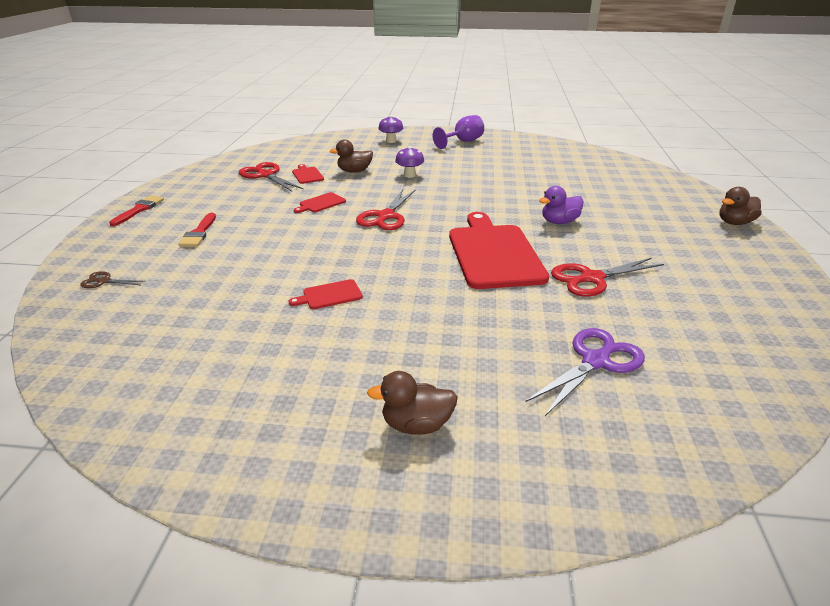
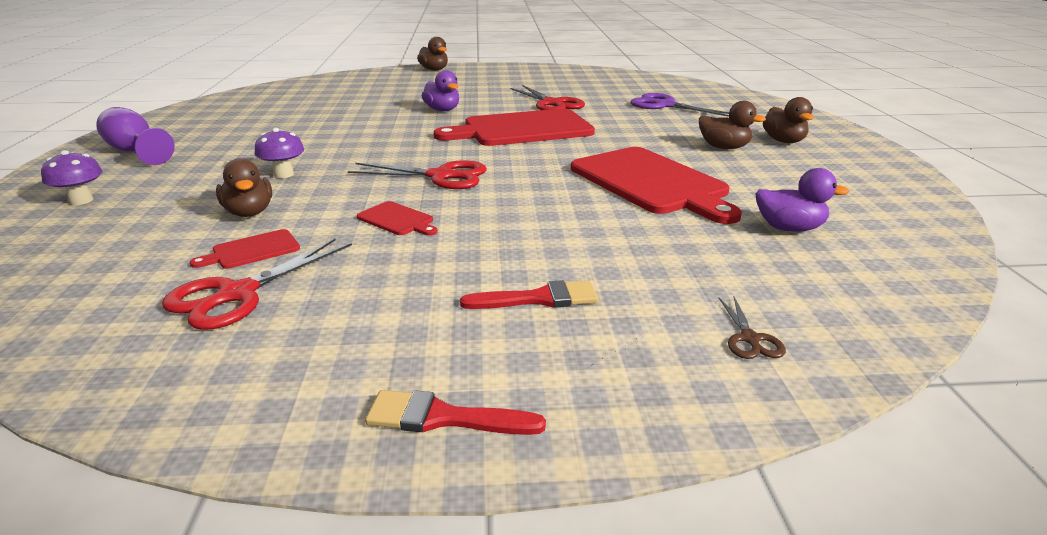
camera: 100 degrees left, 5 degrees down
(199, 339) = (789, 228): none -> purple duck
(329, 295) = (651, 183): red cutting board -> red cutting board, size x2.37
(407, 363) = (724, 147): none -> brown duck

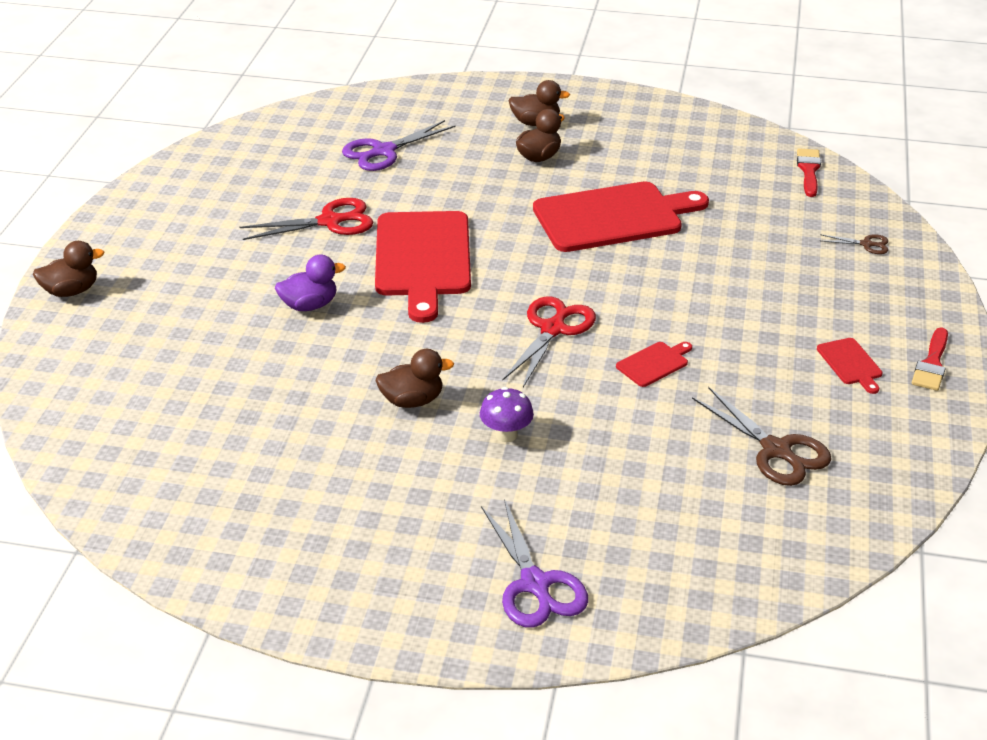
camera: 75 degrees left, 10 degrees up
(81, 200) = (535, 584): purple mushroom -> purple scissors
(135, 152) = (364, 569): purple goblet -> none
(237, 294) = (776, 450): red scissors -> brown scissors
(249, 213) = (610, 454): brown duck -> brown duck (412, 400)
(252, 250) = (698, 447): red cutting board -> red cutting board (850, 363)
(539, 299) = (807, 311): red brush -> red brush (809, 170)
(789, 228) = (723, 183): purple duck -> none

